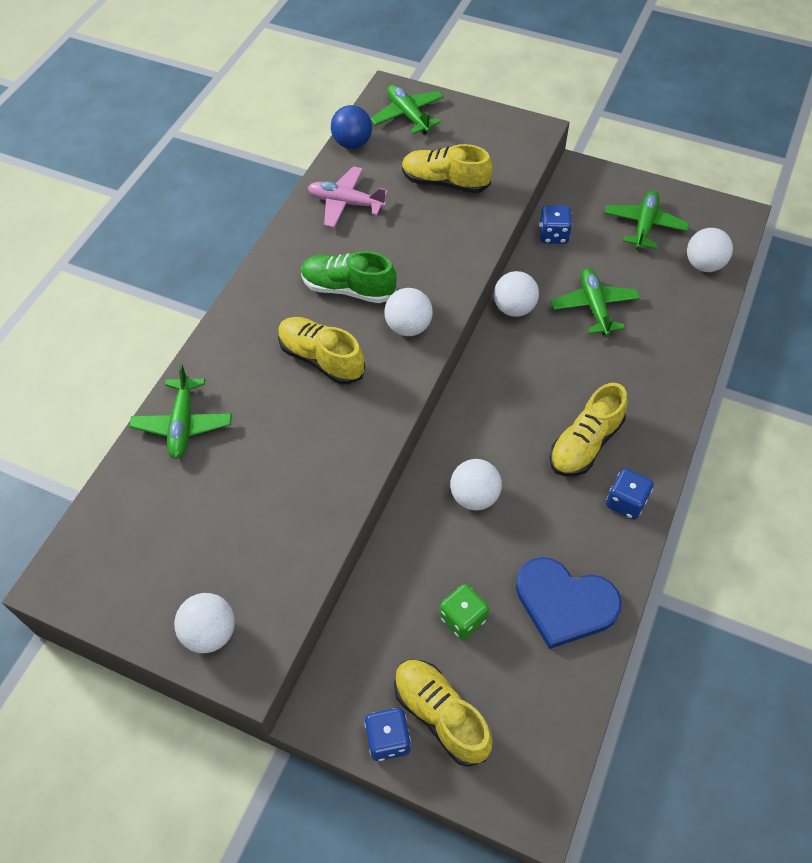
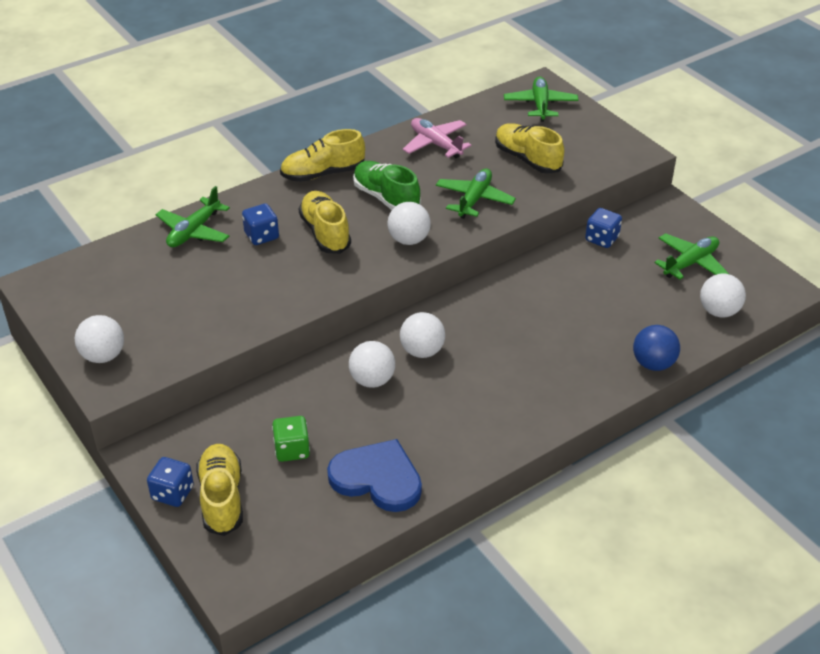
camera: 30 degrees right, 15 degrees down
(352, 143) = (477, 108): blue ball -> blue ball (653, 364)
(514, 308) = (520, 274): white ball -> white ball (422, 351)
(564, 603) = (377, 478): blue heart -> blue heart turned 150 degrees clockwise
(585, 444) = (492, 387): yellow shoe -> yellow shoe (323, 174)
(594, 307) = (590, 301): green plane -> green plane (474, 199)
(626, 502) = (489, 439): blue dice -> blue dice (261, 236)

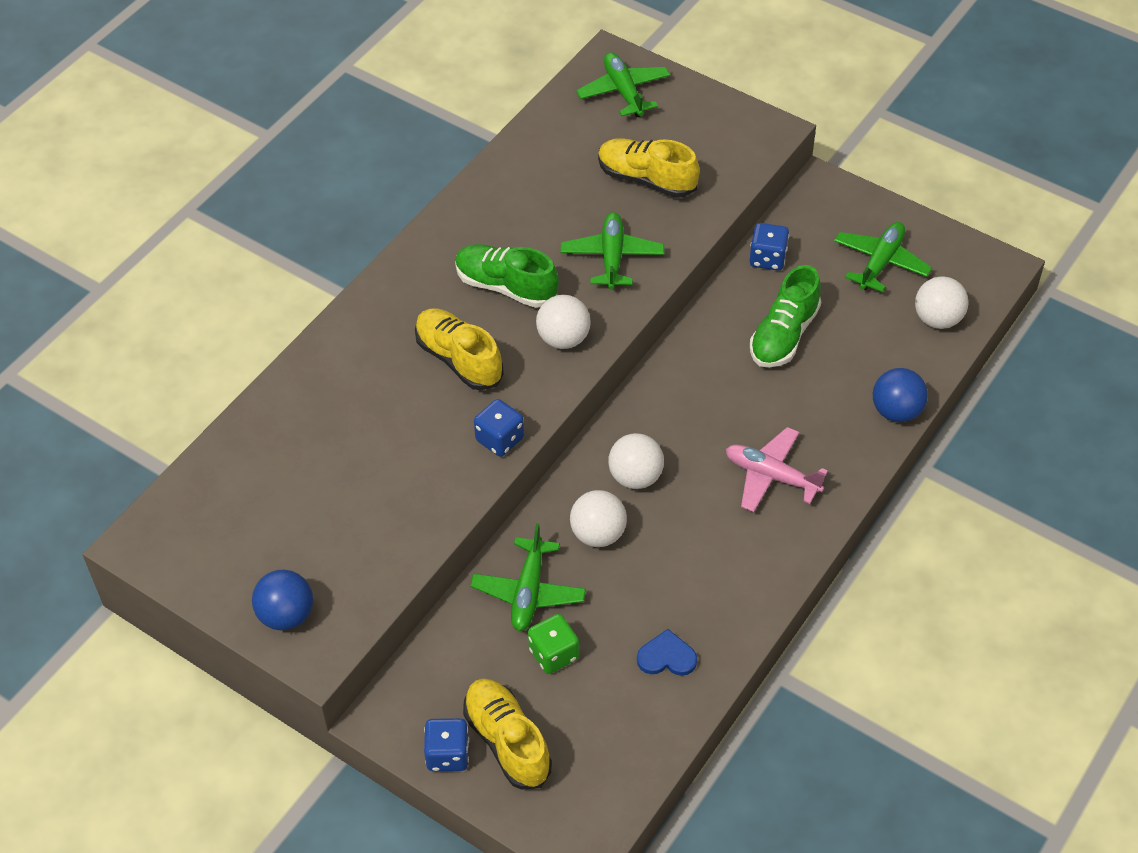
camera: 20 degrees left, 10 degrees up
(103, 356) = (286, 615): white ball -> blue ball
(194, 231) = (296, 406): green plane -> green plane (528, 592)
(261, 236) = (384, 387): blue dice -> blue dice (500, 439)
(323, 174) = (410, 273): yellow shoe -> none
(377, 478) = (666, 657): blue heart -> blue heart, size x0.52
(435, 144) = (526, 188): pink plane -> pink plane (771, 476)
(588, 290) = (784, 335): none -> green shoe

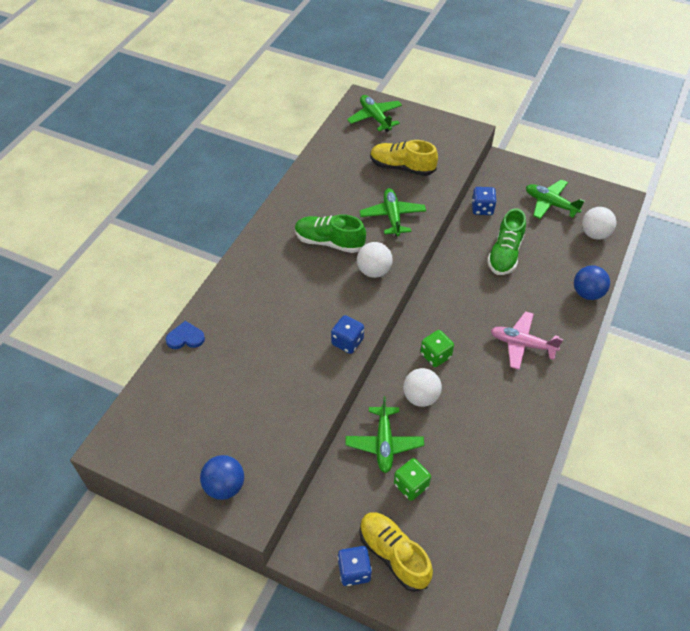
camera: 10 degrees left, 0 degrees up
(459, 359) = (309, 292): yellow shoe -> none
(635, 477) = (435, 355): white ball -> green dice
(666, 657) = (487, 477): blue heart -> blue heart (185, 337)
(880, 262) = (550, 204): green plane -> green plane turned 75 degrees counterclockwise

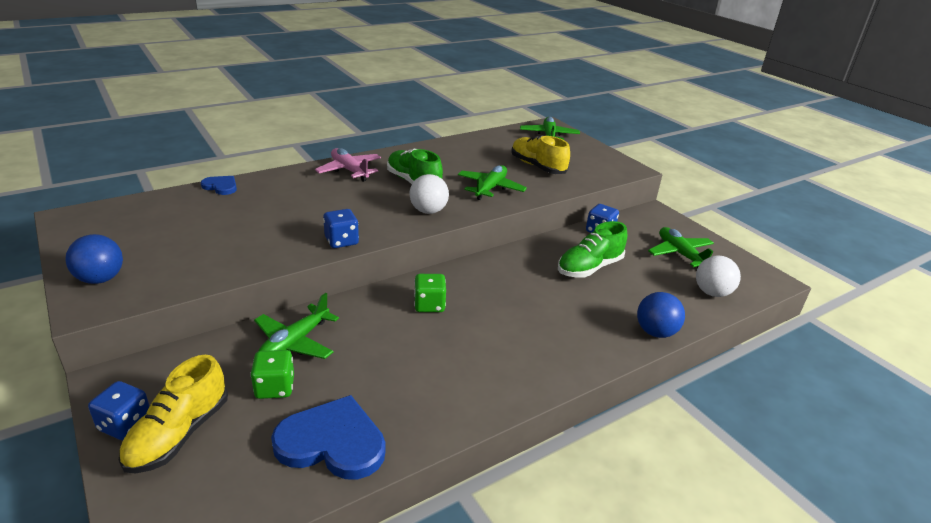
camera: 30 degrees right, 20 degrees down
(393, 555) = (179, 434): yellow shoe -> yellow shoe turned 150 degrees counterclockwise
(420, 397) = (375, 327): white ball -> none
(484, 499) = (332, 442): none -> blue heart
(522, 344) = (532, 338): pink plane -> pink plane (349, 170)

